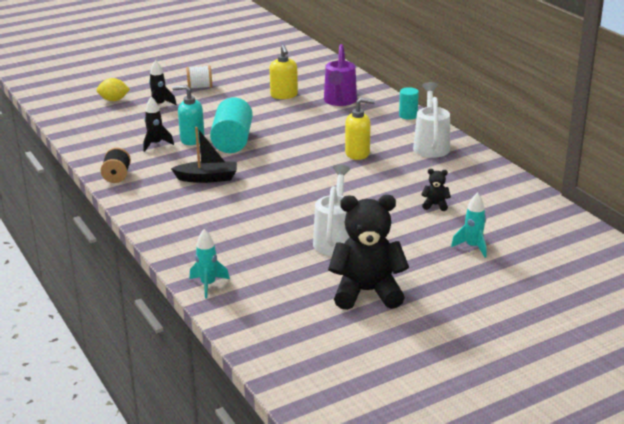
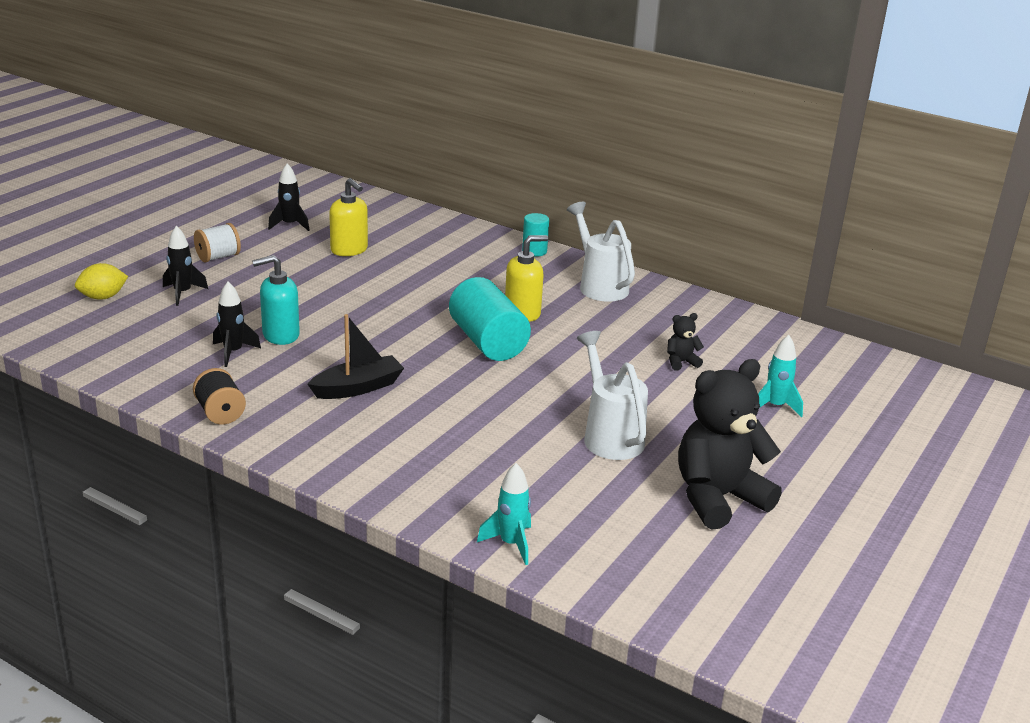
camera: 30 degrees left, 0 degrees up
(232, 141) = (341, 327): turquoise cylinder -> turquoise cylinder (488, 342)
(262, 74) = (290, 225): none -> black rocket
(339, 101) = (431, 247): purple watering can -> none

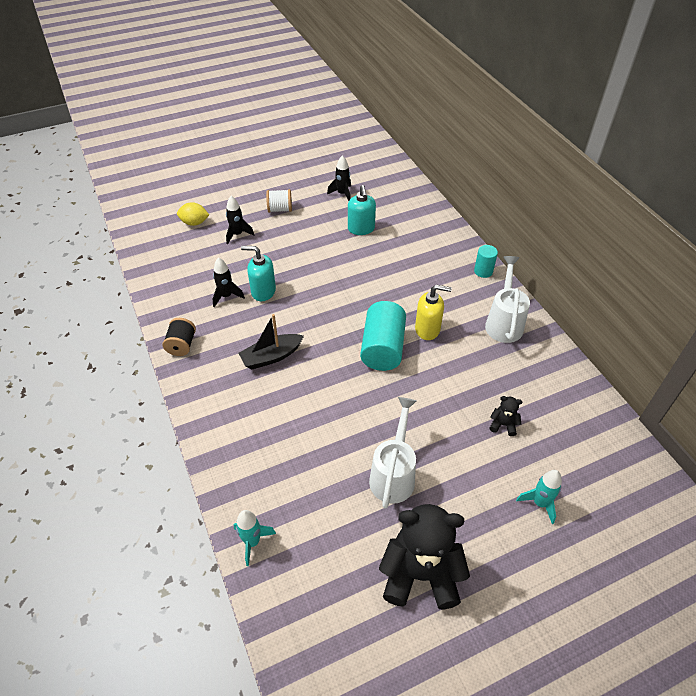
camera: 35 degrees right, 20 degrees up
(349, 250) = (361, 229): yellow soap dispenser -> turquoise soap dispenser
(358, 388) = (271, 356): black boat -> black boat turned 150 degrees clockwise

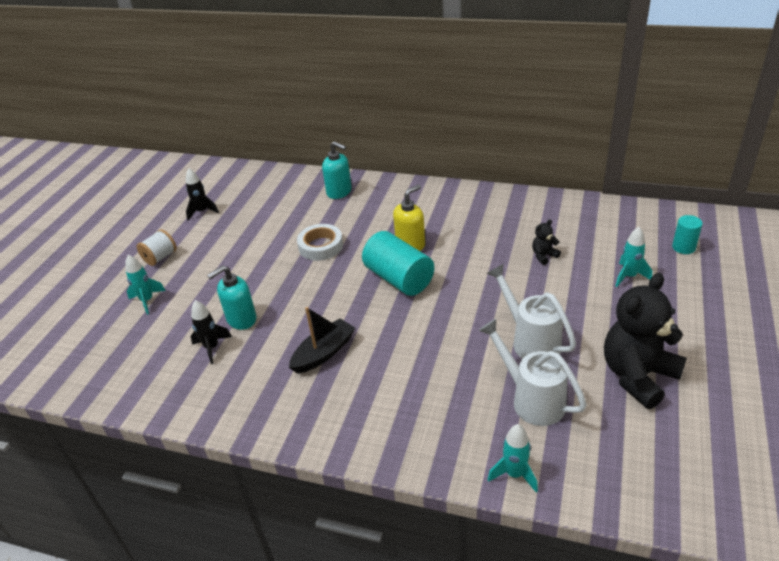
camera: 45 degrees left, 10 degrees down
(182, 345) = (228, 413): black spool -> none
(194, 223) = (85, 323): yellow lemon -> none
(237, 234) = (147, 301): black rocket -> turquoise rocket
(271, 356) = (324, 353): black boat -> black boat turned 150 degrees counterclockwise
(361, 229) = (257, 222): turquoise soap dispenser -> turquoise soap dispenser (339, 192)
(372, 280) = (321, 246): none -> white tape
(483, 271) = (391, 186): turquoise cylinder -> turquoise cylinder (683, 247)
(504, 322) = (451, 203): white watering can -> white watering can (531, 399)

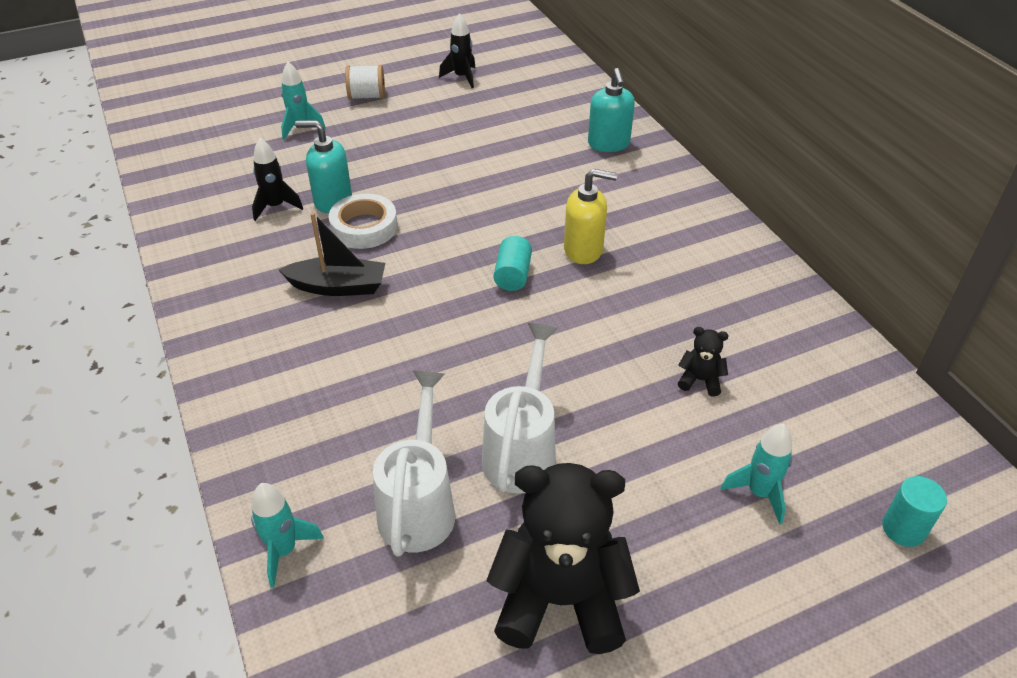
camera: 45 degrees right, 5 degrees up
(321, 246) = (500, 186): white tape -> white tape (364, 227)
(399, 278) = (513, 275): turquoise cylinder -> turquoise cylinder, size x0.53

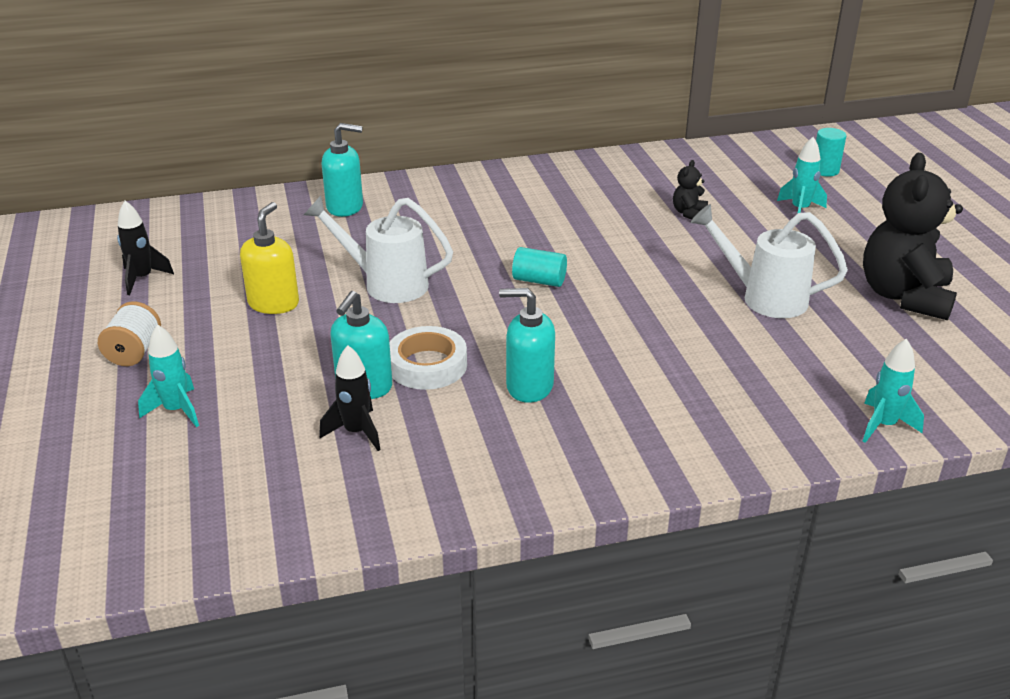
camera: 80 degrees left, 10 degrees down
(338, 286) = (529, 386): black boat -> turquoise soap dispenser
(419, 504) = (825, 351): white watering can -> white watering can (386, 284)
(583, 250) = (513, 241): yellow soap dispenser -> yellow soap dispenser (274, 303)

